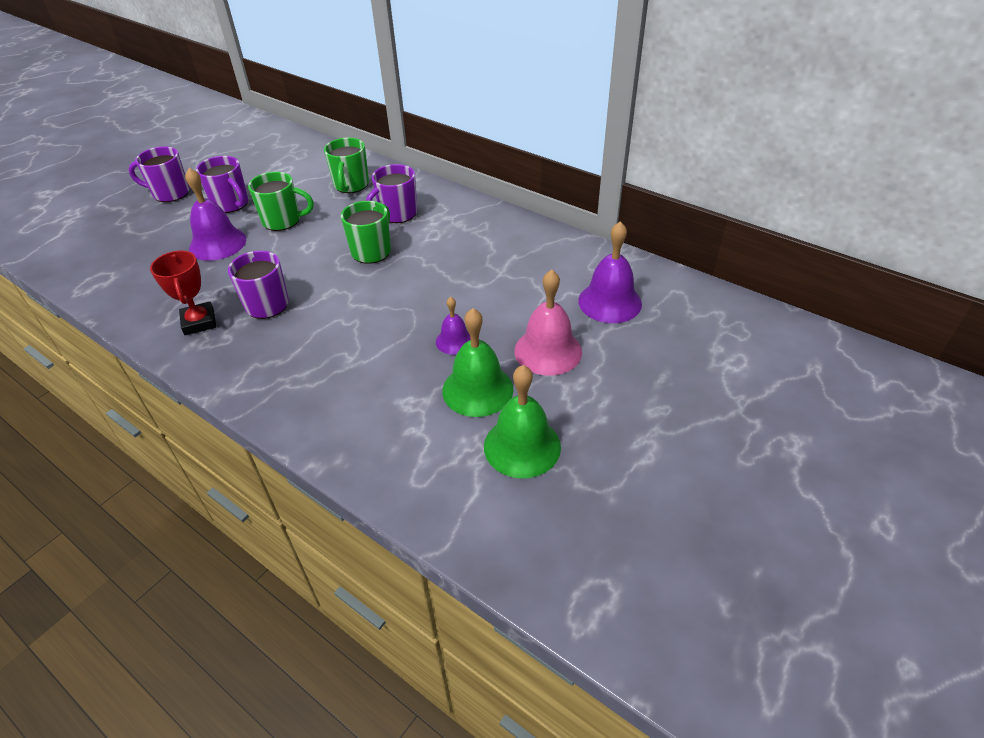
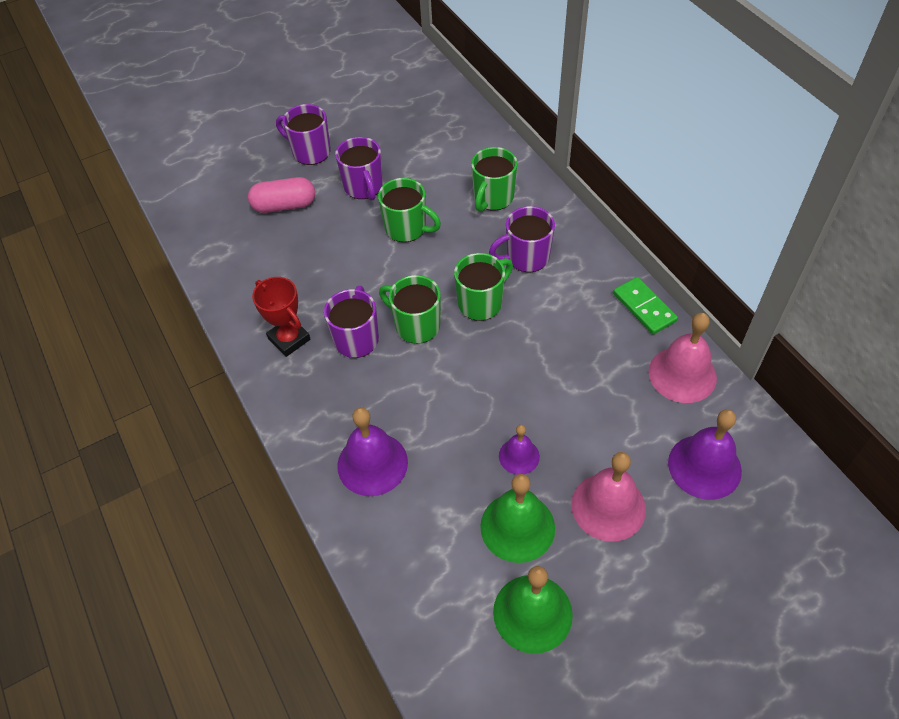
camera: 25 degrees right, 10 degrees up
(158, 233) = (284, 205): none -> pink capsule
(199, 322) = (289, 339): red trophy -> red trophy turned 45 degrees counterclockwise
(217, 243) = (335, 239): purple bell -> purple bell (372, 463)
(320, 280) = (416, 325): none -> green mug
(509, 220) = (644, 307): none -> green domino
(561, 251) = (682, 374): none -> pink bell

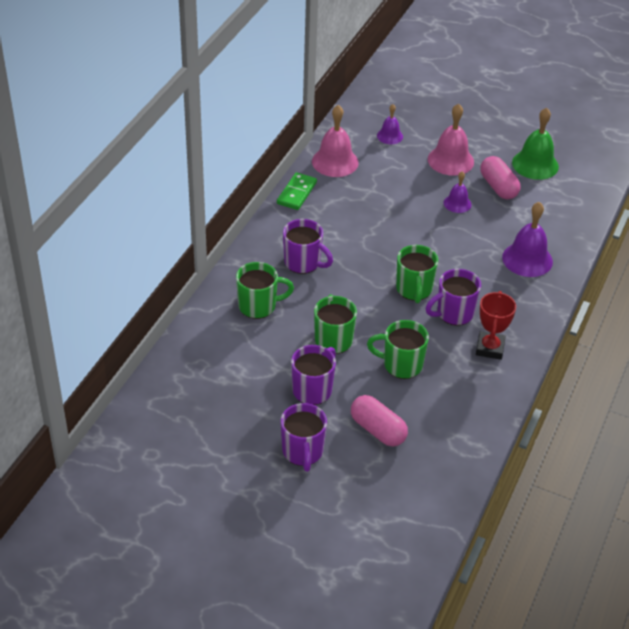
camera: 130 degrees left, 10 degrees down
(481, 303) = (364, 267): green mug -> green mug (401, 365)
(517, 527) = (498, 187): green bell -> pink capsule
(704, 466) = (390, 136): purple bell -> purple bell, size x0.58

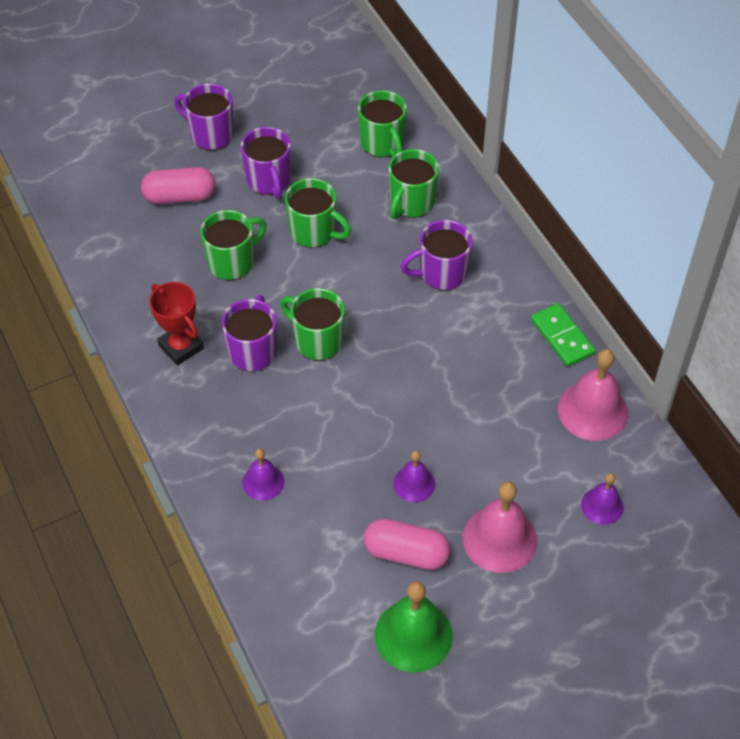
camera: 130 degrees right, 10 degrees up
(217, 349) = (382, 144): none -> green mug
(527, 259) = (263, 482): purple bell -> purple bell, size x0.58

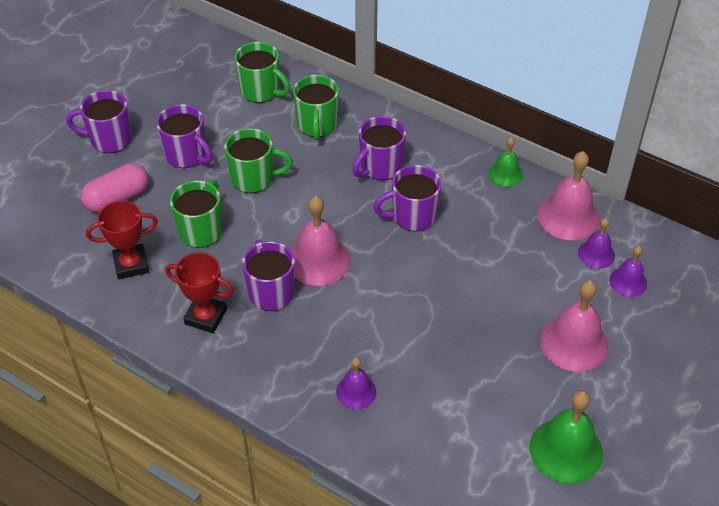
camera: 30 degrees left, 5 degrees down
(150, 267) = (131, 264): none -> red trophy
(317, 340) = (318, 260): green mug -> pink bell
(406, 553) = (512, 389): pink capsule -> none
(414, 483) = (478, 333): purple bell -> purple bell (596, 254)
(436, 338) = (412, 216): none -> purple mug
(562, 337) = (505, 173): green domino -> green bell

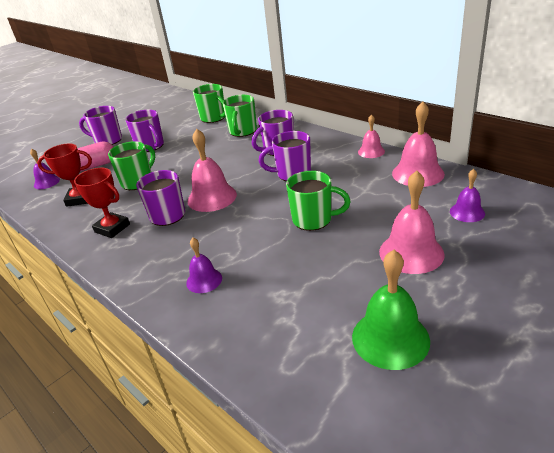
camera: 15 degrees right, 15 degrees down
(254, 179) = (188, 156): green mug -> green mug (313, 220)
(505, 173) = (371, 151): green bell -> pink bell
(596, 254) = (439, 195): purple bell -> purple bell (46, 182)

